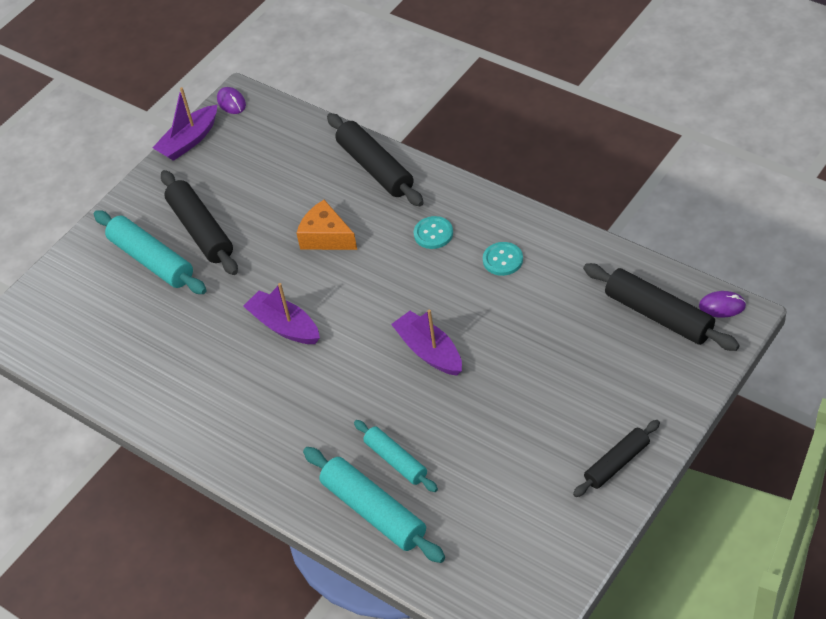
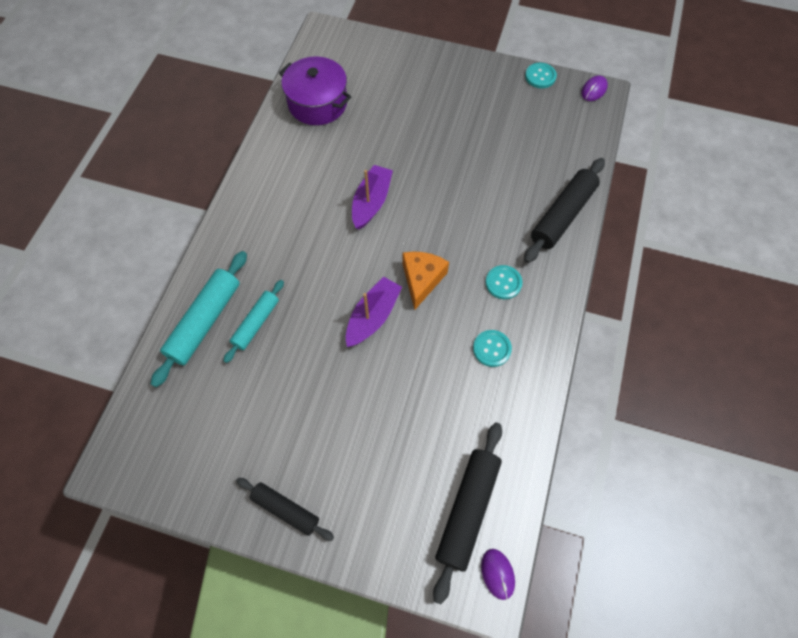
camera: 65 degrees right, 15 degrees up
(115, 353) = (317, 103): none -> purple pot
(152, 260) = (411, 95): turquoise rolling pin -> none
(189, 141) = (540, 76): purple boat -> turquoise button
(200, 230) = (450, 115): black rolling pin -> none
(326, 237) = (472, 202): orange cheese -> orange cheese (422, 280)

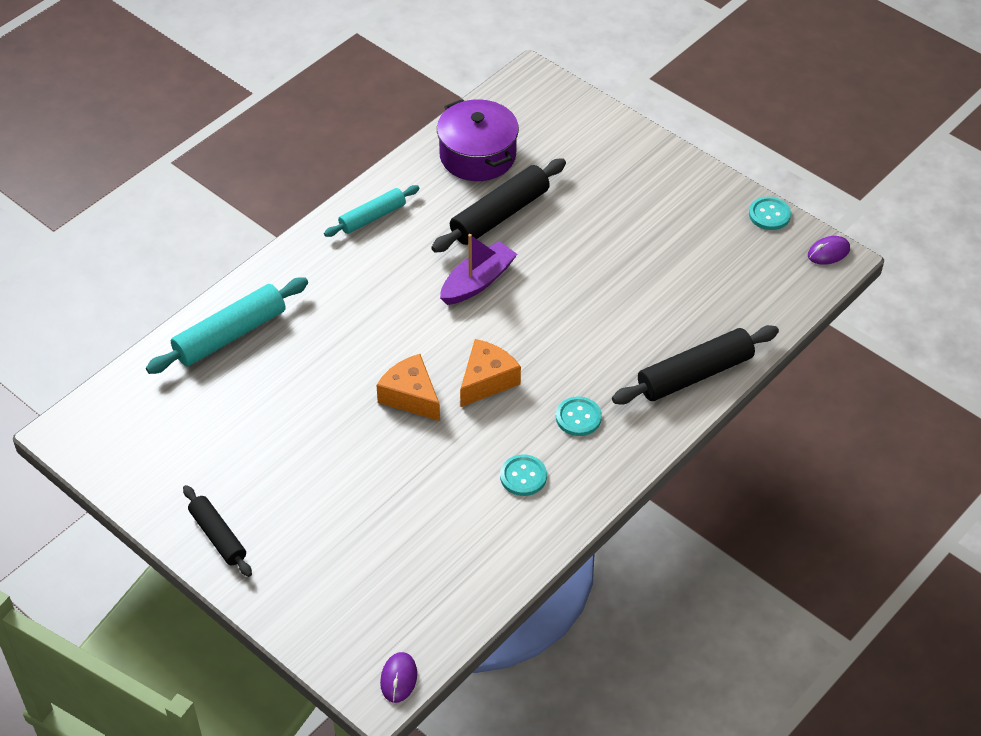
camera: 25 degrees right, 15 degrees down
(256, 323) = (282, 356): turquoise rolling pin -> turquoise rolling pin (372, 217)
(373, 316) = (411, 396): purple boat -> orange cheese
(468, 510) = (402, 612): black rolling pin -> black rolling pin (500, 215)

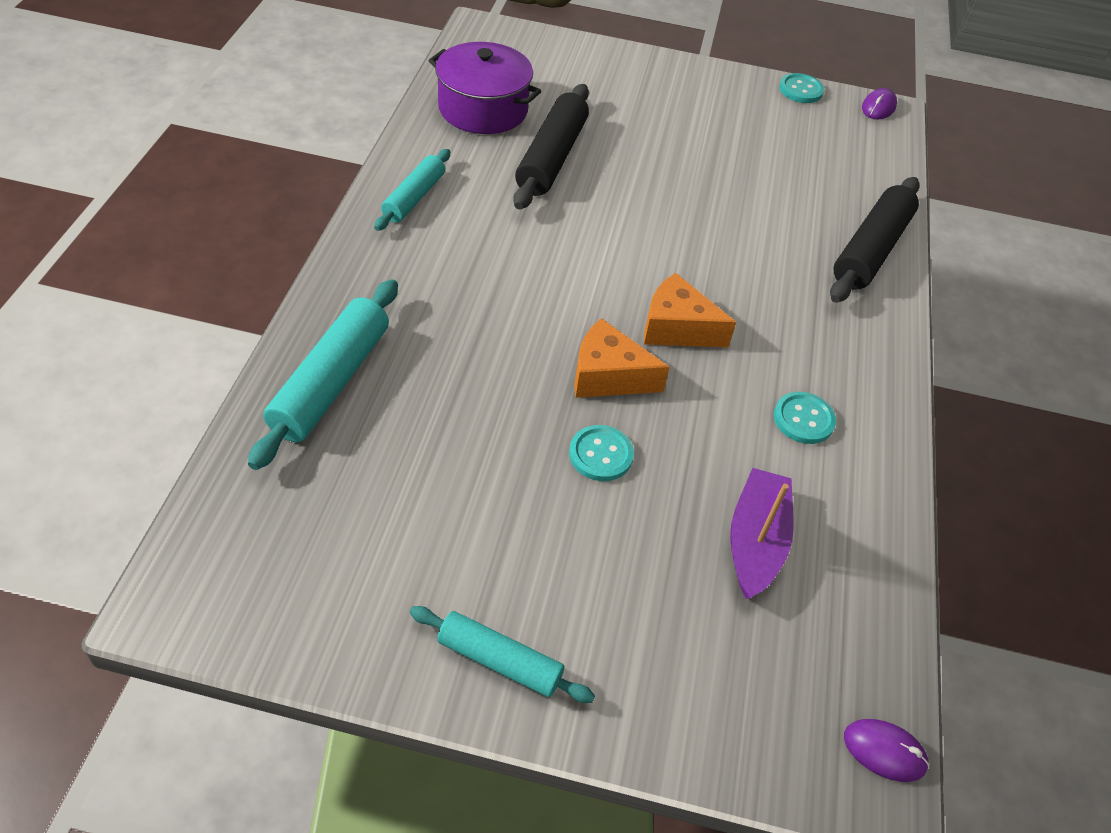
camera: 35 degrees left, 0 degrees up
(217, 536) = (499, 661): black rolling pin -> turquoise rolling pin
(398, 678) = (884, 751): purple mouse -> purple mouse turned 45 degrees counterclockwise
(477, 282) = (582, 229): purple boat -> purple boat (755, 541)
(487, 380) = (677, 328): orange cheese -> orange cheese turned 75 degrees counterclockwise
(578, 417) = (802, 333): turquoise button -> turquoise button (601, 454)

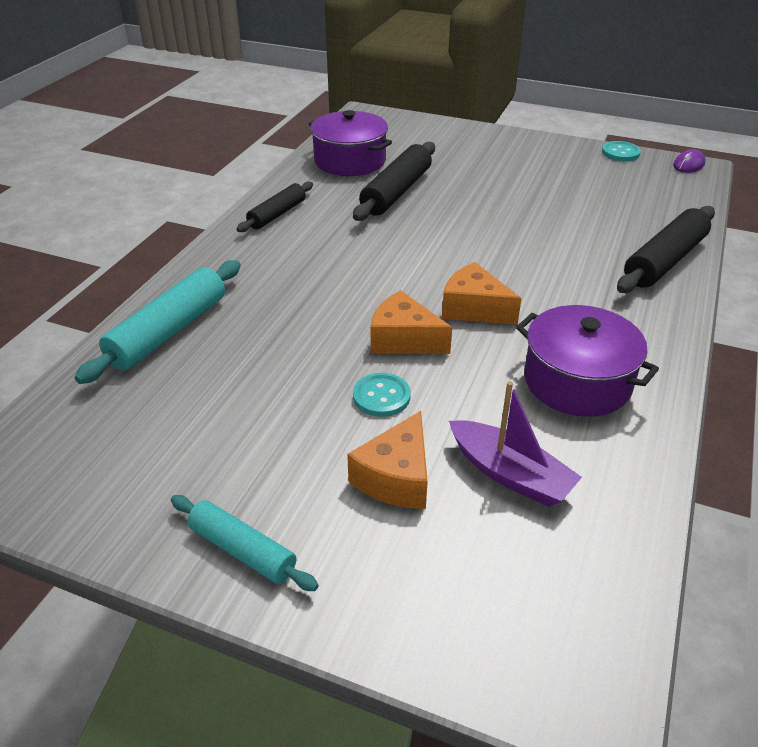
camera: 15 degrees right, 10 degrees down
(414, 197) = (277, 214): turquoise rolling pin -> black rolling pin
(639, 556) = (396, 477): none -> orange cheese
(755, 541) = (510, 474): purple boat -> purple boat turned 105 degrees clockwise
(803, 419) = (577, 381): turquoise button -> purple pot
(884, 751) = (608, 672): purple mouse -> none

